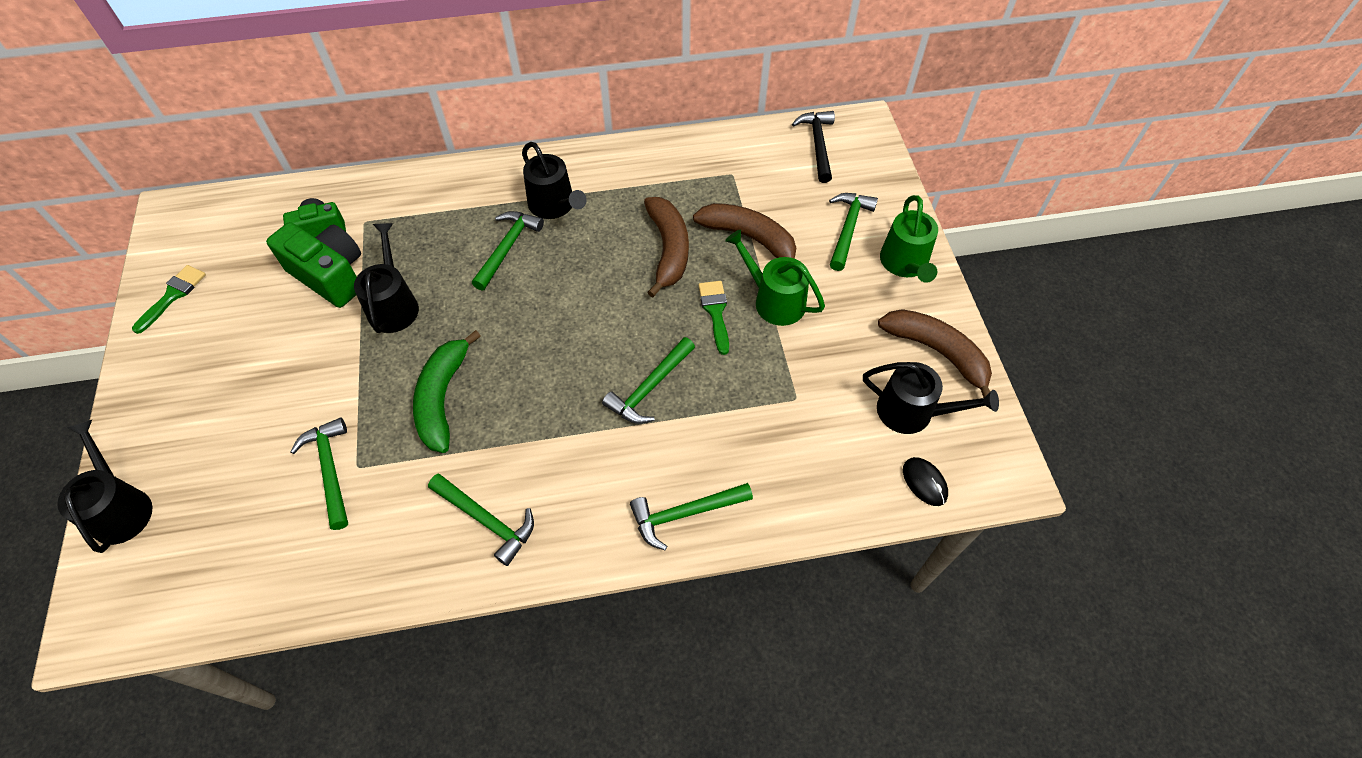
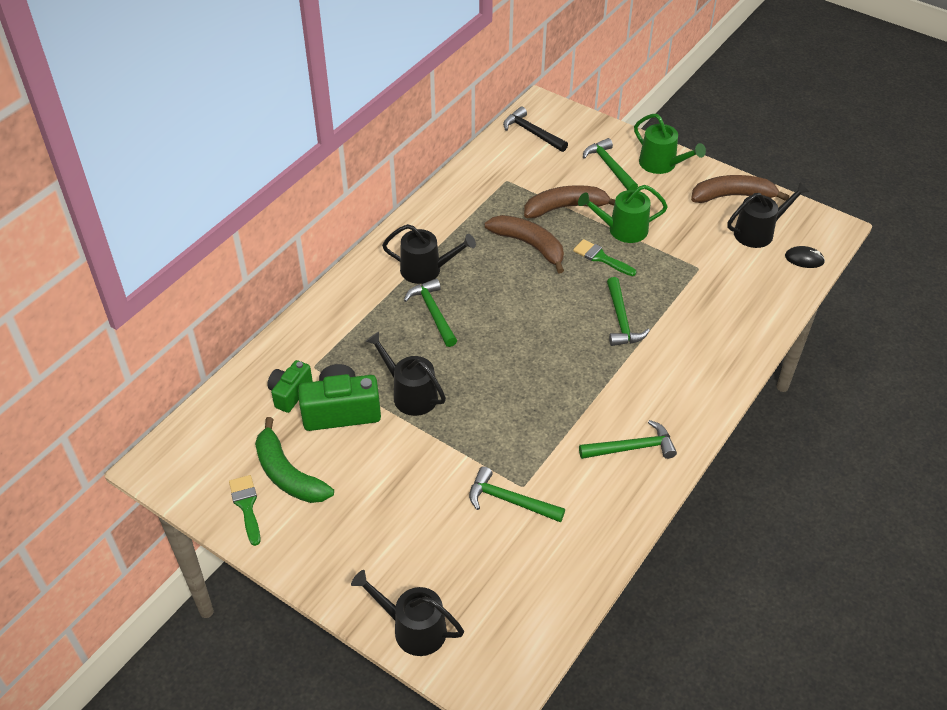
camera: 45 degrees left, 10 degrees down
(443, 398) = (518, 415): green banana -> green banana (288, 474)
(685, 514) = (722, 361): green hammer -> none

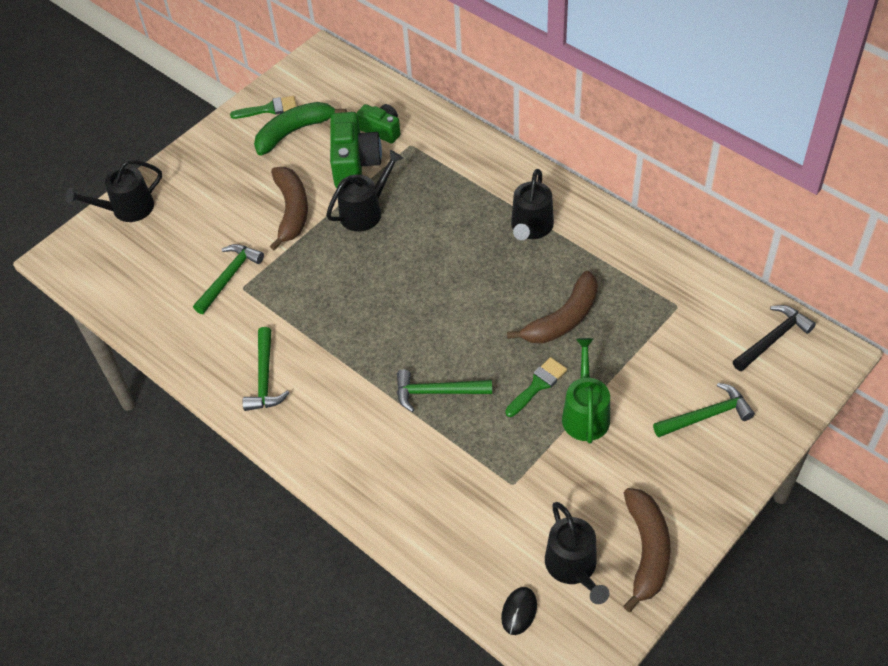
camera: 100 degrees right, 5 degrees up
(413, 629) = (127, 209): black watering can -> black watering can turned 150 degrees counterclockwise
(433, 312) = (468, 231): green hammer -> none
(565, 207) = (627, 360): brown banana -> brown banana (291, 211)
(661, 164) = (713, 476): green watering can -> none

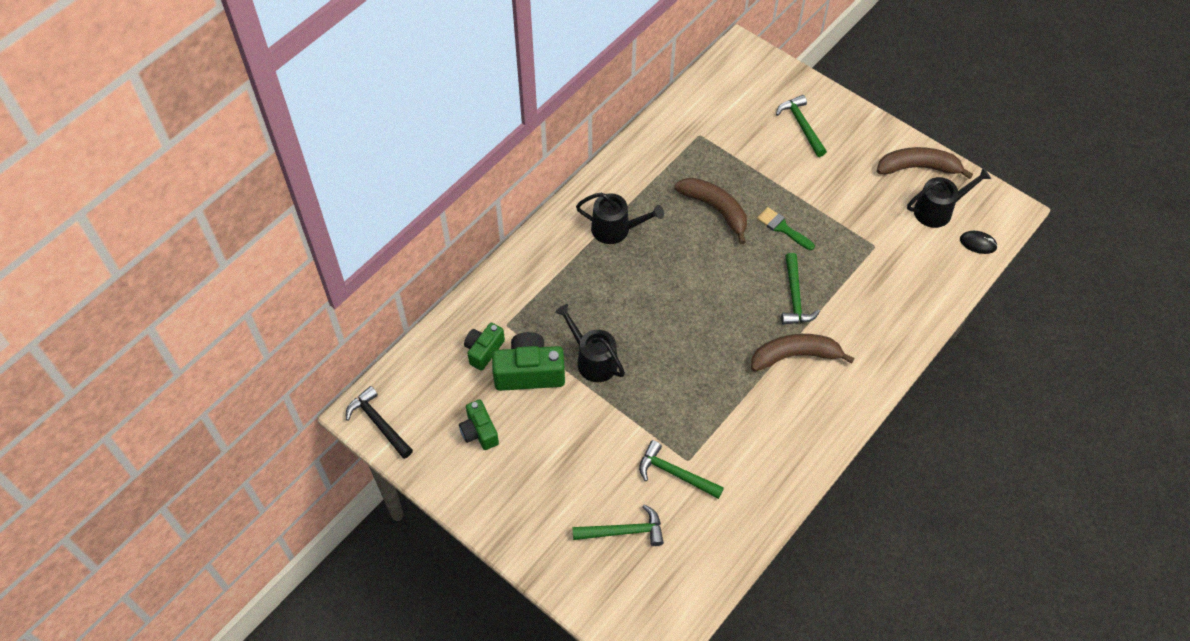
camera: 95 degrees left, 5 degrees up
(127, 209) = (582, 588): black watering can -> none
(265, 378) = (790, 430): green hammer -> green hammer (623, 531)
(269, 109) = (442, 460): green brush -> none
(291, 211) = (590, 425): brown banana -> brown banana (795, 356)
(294, 132) = (479, 432): green banana -> green camera
(585, 414) = (807, 198): green watering can -> none
(773, 339) = (729, 81): black hammer -> black hammer (378, 423)

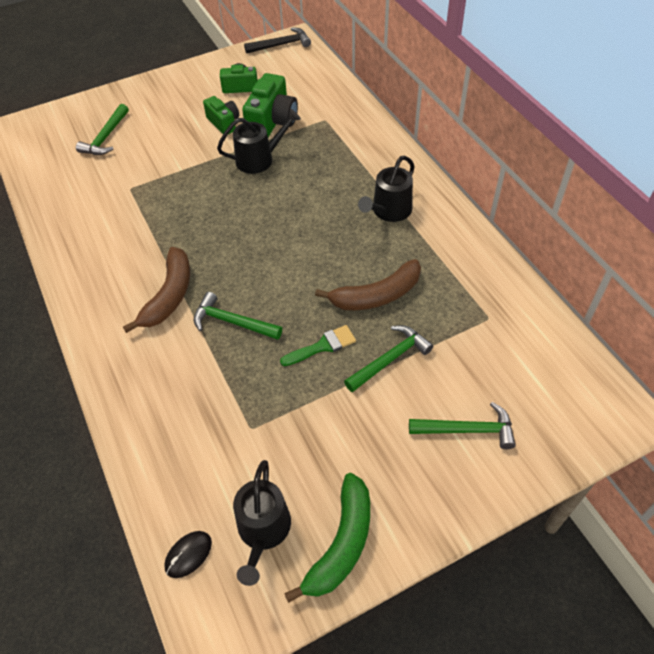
camera: 115 degrees right, 5 degrees down
(484, 350) = (308, 103): green camera -> green camera (224, 123)
(675, 474) = (125, 177): green hammer -> green hammer (390, 359)
(918, 168) = (341, 543): brown banana -> green banana

